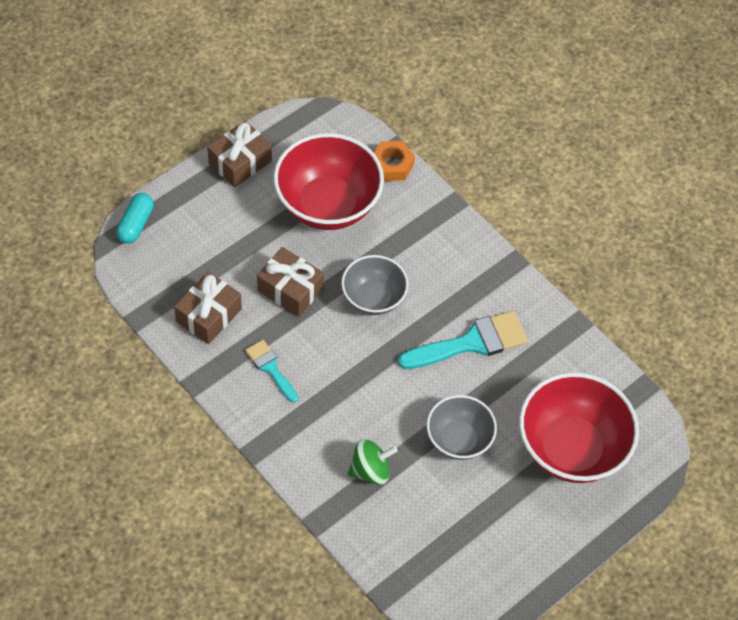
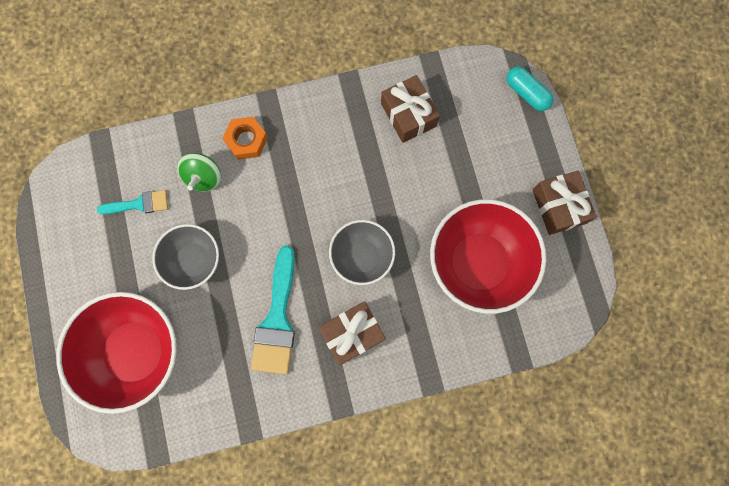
camera: 120 degrees right, 20 degrees up
(270, 368) = (334, 141): turquoise brush -> turquoise brush (139, 204)
(290, 289) = (403, 190): brown gift -> brown gift (352, 334)
(392, 165) = (499, 344): orange nut -> orange nut (246, 140)

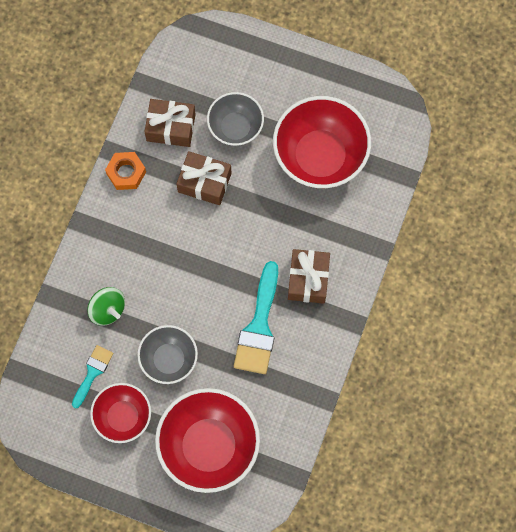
camera: 55 degrees left, 5 degrees down
(115, 257) = (123, 417): none -> red bowl
(246, 140) = (101, 259): orange nut -> orange nut (126, 173)
(277, 319) = (259, 326): turquoise brush -> turquoise brush turned 60 degrees clockwise
(362, 256) = (255, 234): grey bowl -> grey bowl (235, 127)
(526, 93) = (218, 33): turquoise capsule -> none
(559, 206) = (319, 72): brown gift -> brown gift (204, 182)

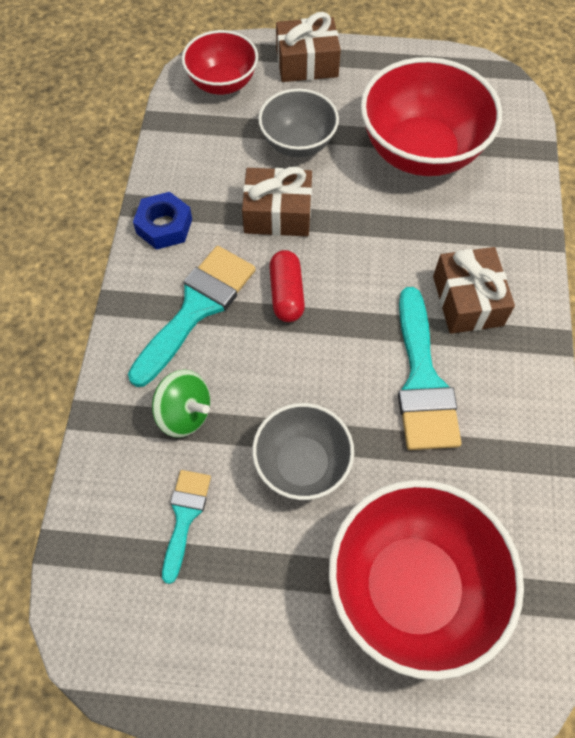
camera: 15 degrees left, 10 degrees down
(123, 417) = (254, 576): red bowl -> red bowl (222, 83)
(126, 173) = (164, 226): orange nut -> blue nut
(132, 240) = (197, 308): none -> turquoise brush
(171, 127) = (211, 161): brown gift -> brown gift (307, 63)
(192, 244) = (286, 294): none -> red capsule

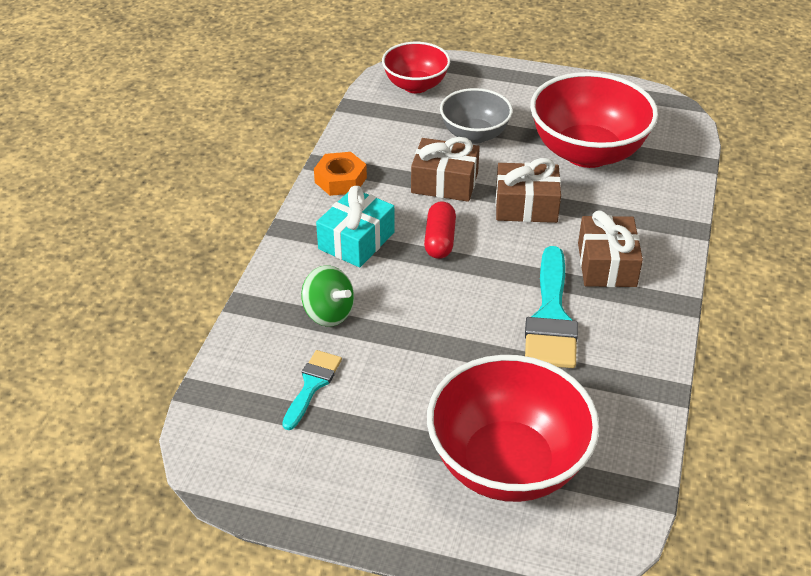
camera: 10 degrees right, 20 degrees down
(164, 226) = (340, 180): blue nut -> orange nut
(197, 308) = (356, 241): turquoise brush -> turquoise gift
(302, 464) = (426, 362): grey bowl -> none
(307, 63) = (496, 79): brown gift -> brown gift (526, 206)

